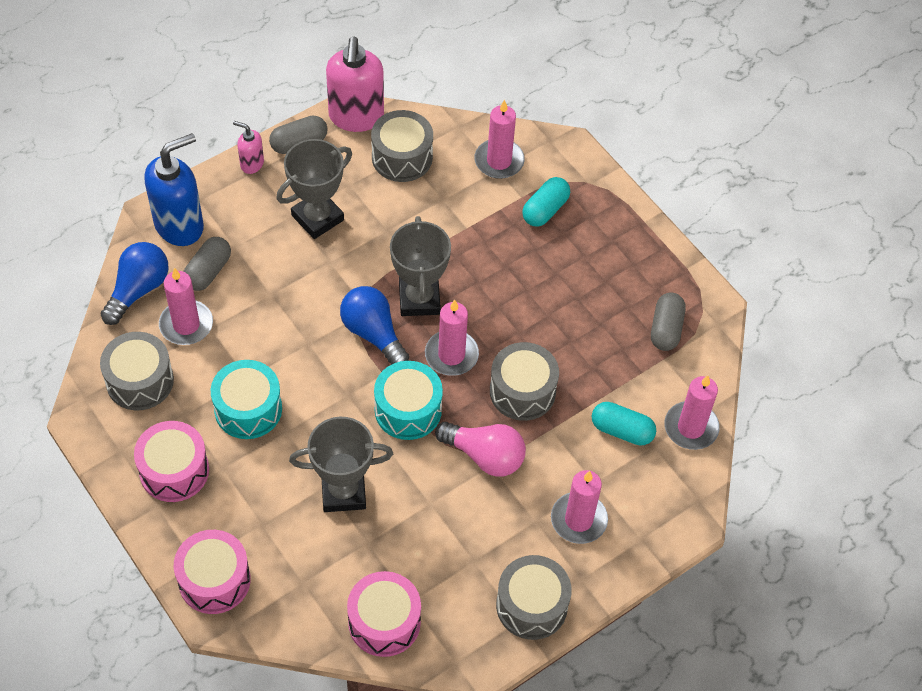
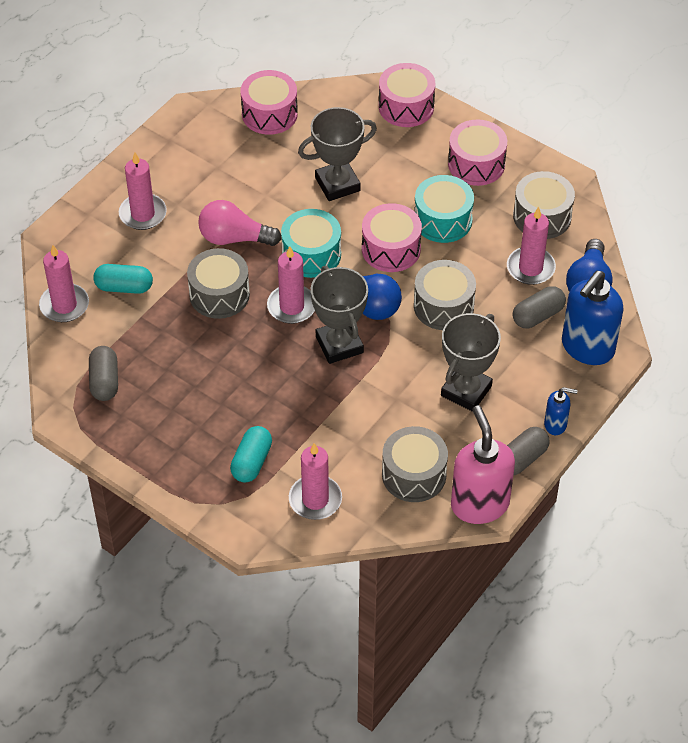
camera: 165 degrees right, 5 degrees down
(208, 271) = (538, 315): grey capsule -> grey capsule turned 45 degrees clockwise
(251, 164) = (555, 424): pink soap dispenser -> blue soap dispenser
(320, 390) = (391, 249): none -> pink drum
(531, 605) = (163, 150): grey drum -> grey drum (443, 306)

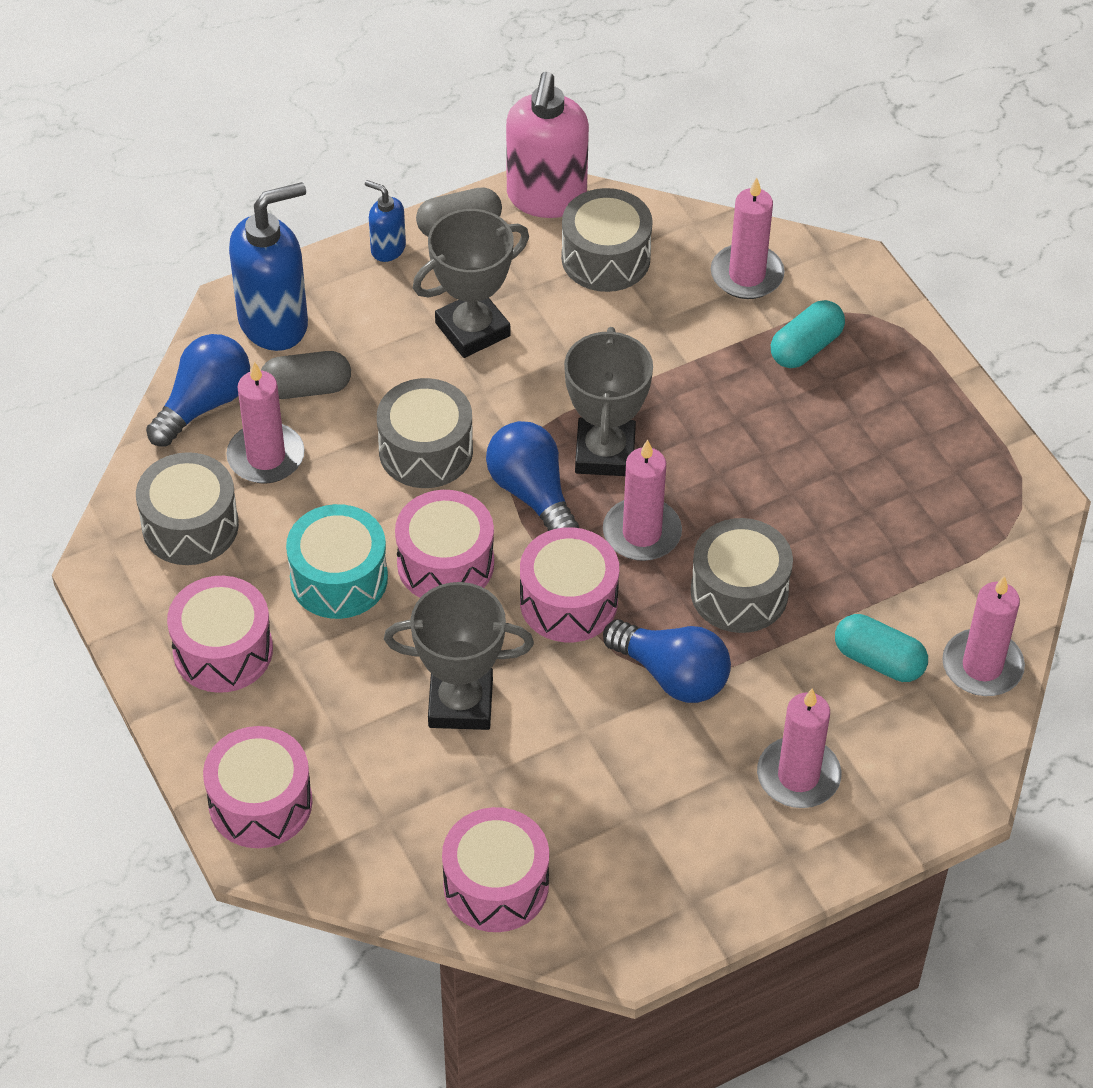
camera: 155 degrees left, 0 degrees up
(104, 381) = (963, 527): grey capsule -> none
(234, 238) = (672, 675): pink light bulb -> blue light bulb
(311, 254) = (568, 602): turquoise drum -> pink drum

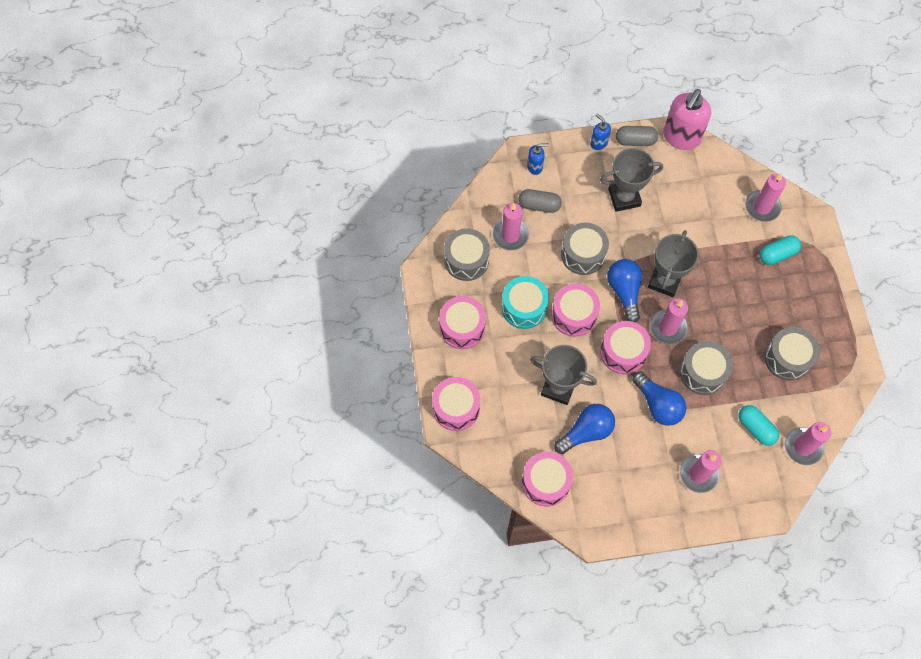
camera: 20 degrees right, 15 degrees up
(204, 404) = (491, 199): blue light bulb -> blue light bulb (586, 432)
(274, 323) = (535, 167): blue soap dispenser -> blue soap dispenser, size x0.49
(605, 258) = (698, 178): grey drum -> grey drum (787, 358)

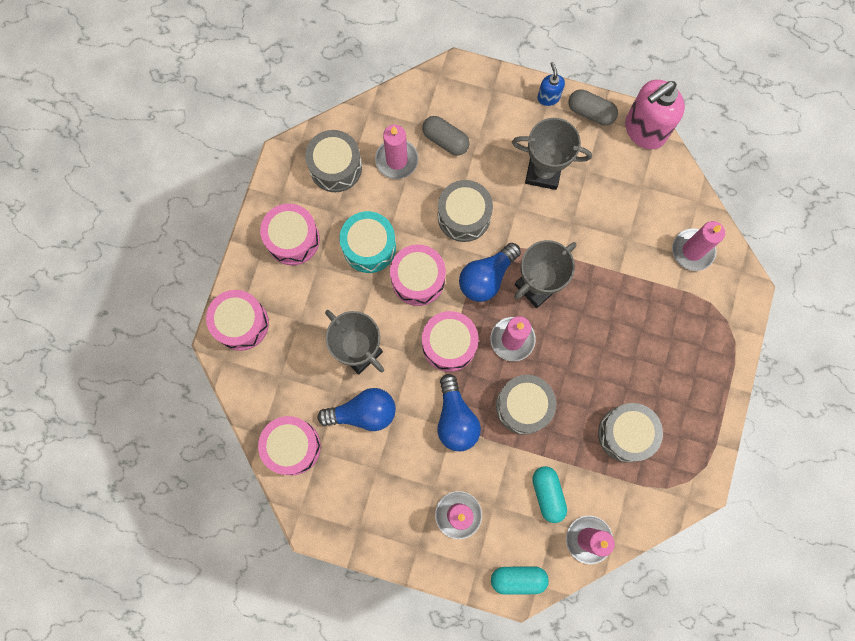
camera: 25 degrees right, 10 degrees up
(535, 167) = (464, 94): blue soap dispenser -> none
(624, 291) = (486, 278): blue light bulb -> blue light bulb turned 150 degrees counterclockwise
(777, 254) = (679, 312): turquoise capsule -> turquoise capsule (518, 579)

